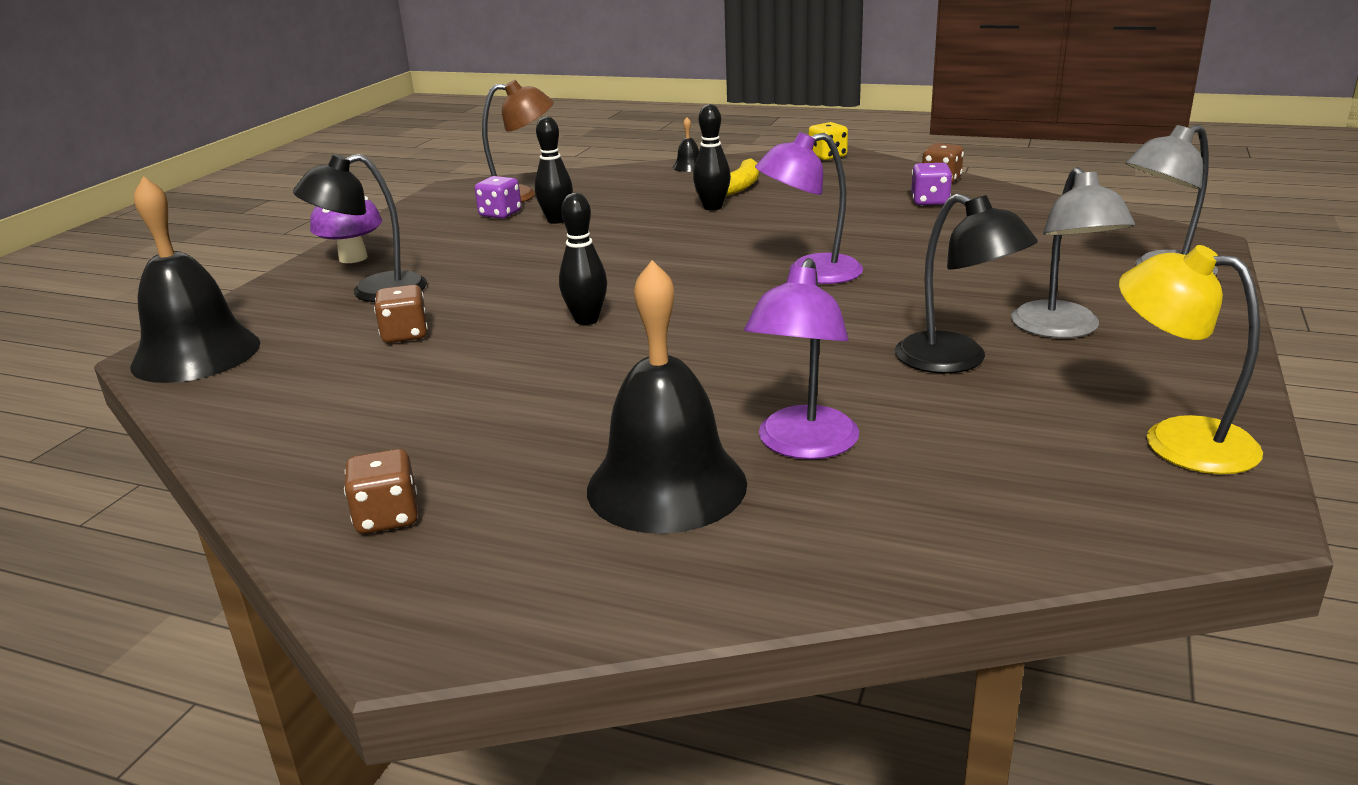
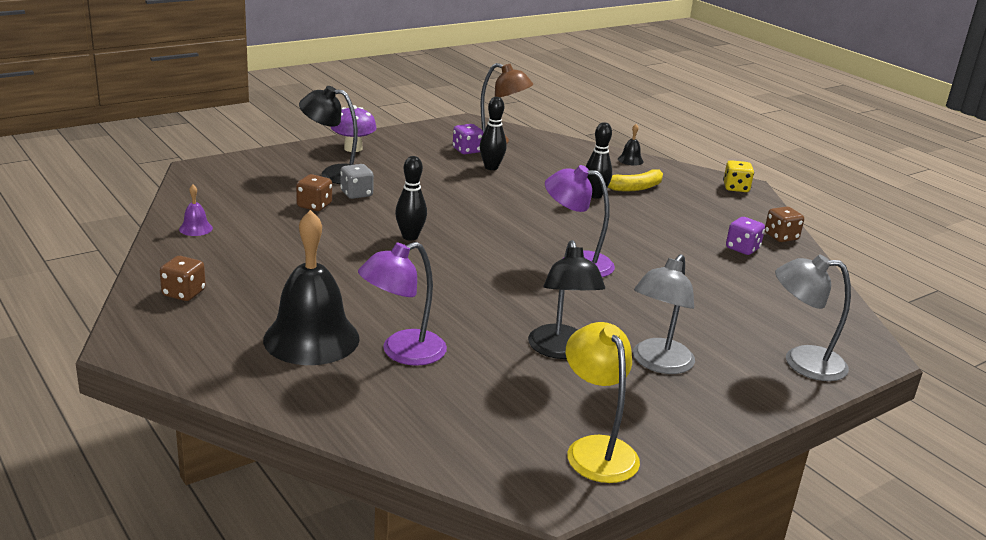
camera: 30 degrees right, 0 degrees up
(196, 354) = (214, 175): black bell -> none
(271, 427) = (196, 228): none -> purple bell
(440, 302) = (356, 194): none -> grey dice

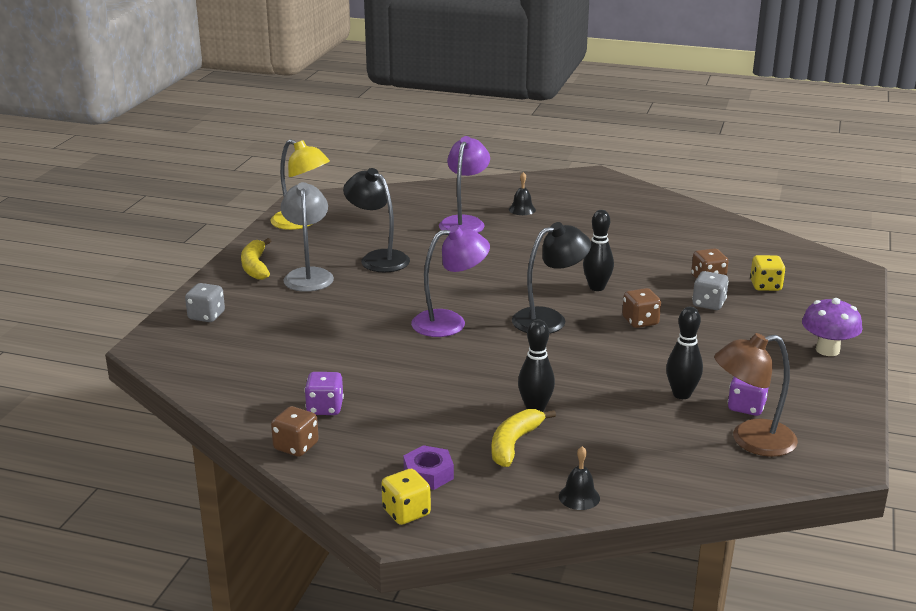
camera: 145 degrees right, 0 degrees up
(184, 293) = (632, 201): brown dice -> brown dice (640, 321)
(196, 228) = (725, 231): purple bell -> none
(287, 186) = (765, 286): none -> yellow dice
(311, 338) = (522, 209): black bell -> black bell, size x0.41
(334, 174) = (768, 314): black lamp -> black lamp (549, 319)
(705, 196) = (428, 474): none -> purple nut
(710, 402) = (255, 266): none -> yellow banana
(802, 362) = (206, 316): grey lamp -> grey dice

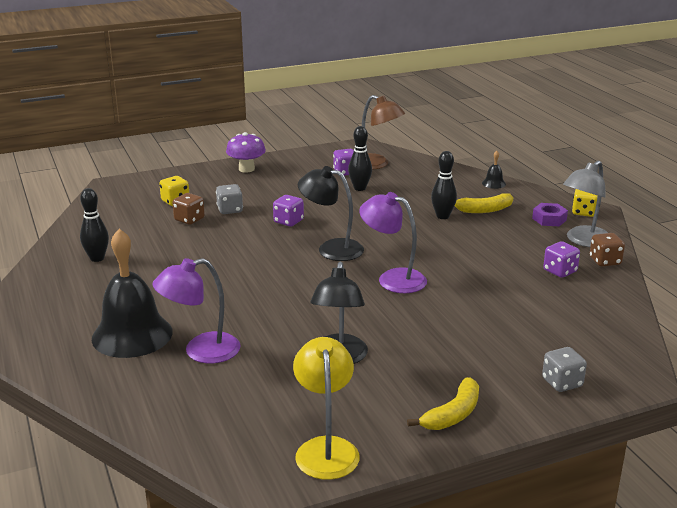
camera: 130 degrees left, 0 degrees up
(308, 275) = (422, 375): grey lamp -> grey lamp (583, 241)
(522, 209) = (132, 335): black bell -> black bell, size x2.46
(597, 287) = (257, 249): black bowling pin -> black bowling pin (97, 258)
(640, 321) = (288, 221): brown dice -> purple dice

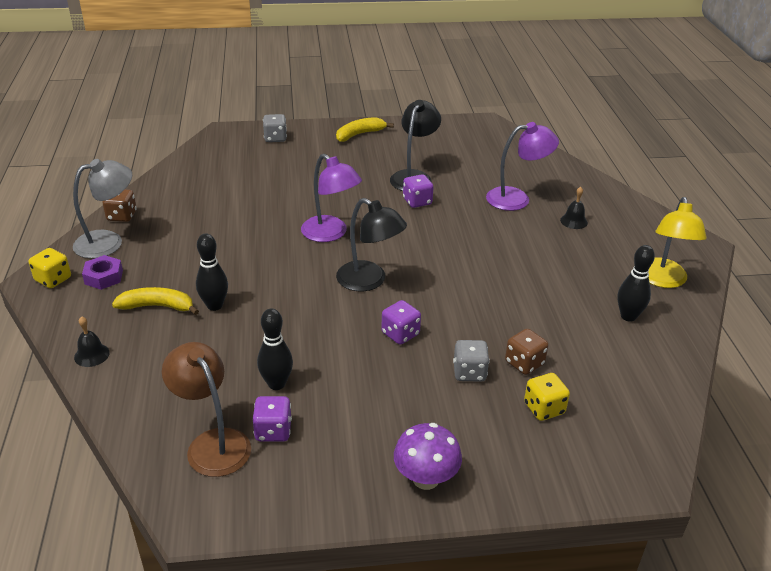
camera: 165 degrees left, 10 degrees up
(132, 335) = (573, 221): black bell -> black bell, size x0.41
(326, 448) = (445, 131): yellow lamp -> yellow lamp (662, 280)
(560, 271) = (175, 214): purple dice -> purple dice (417, 201)

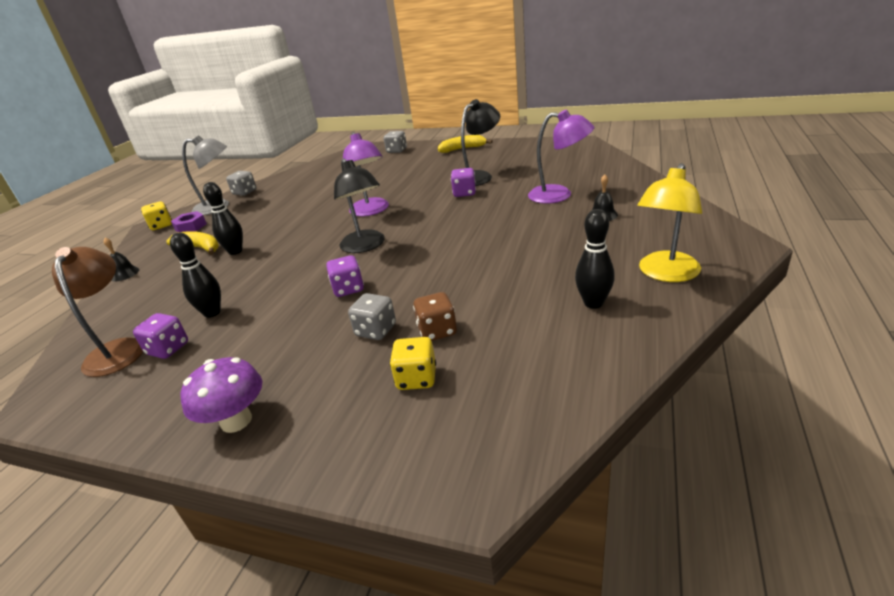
camera: 30 degrees right, 5 degrees down
(122, 216) = (245, 192): brown dice -> grey dice

